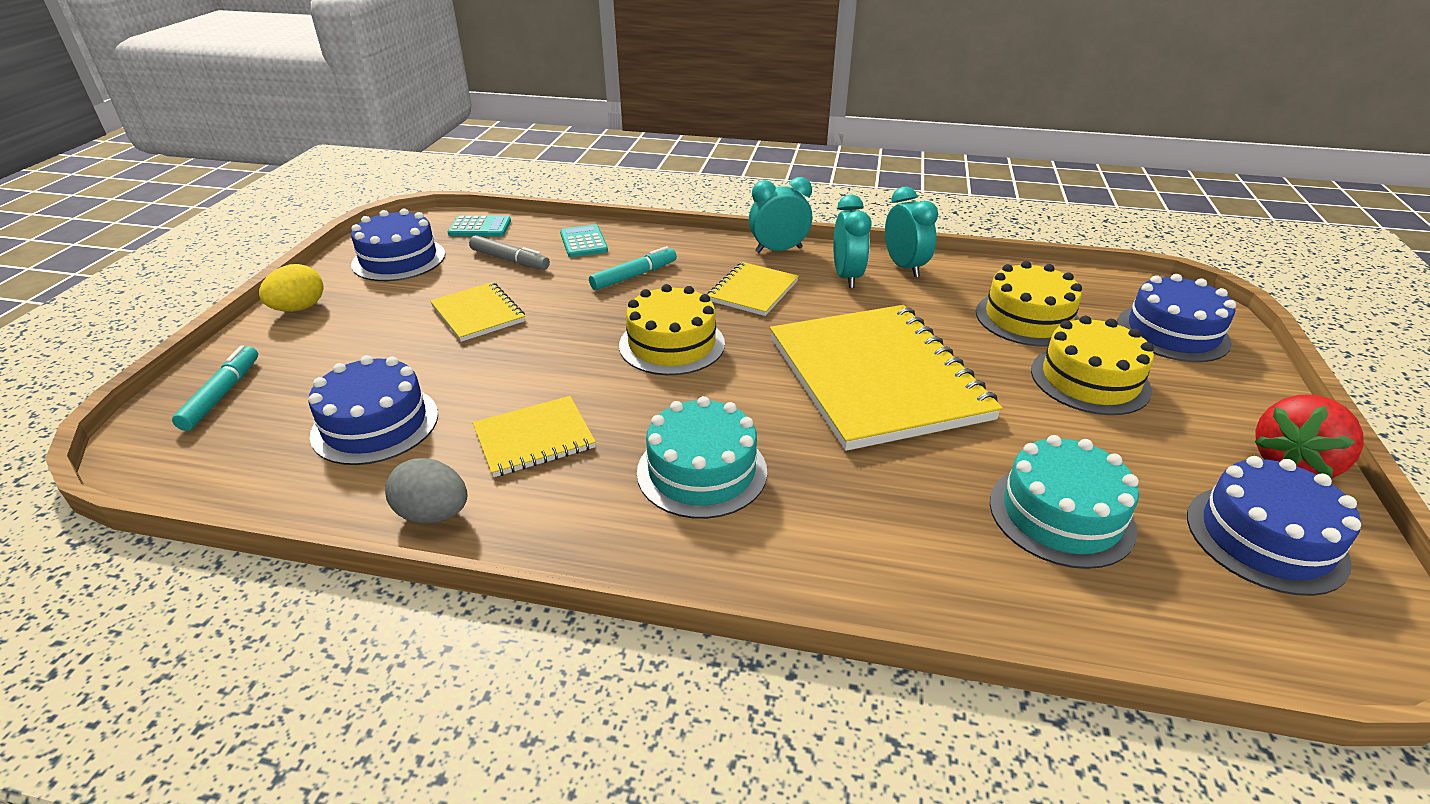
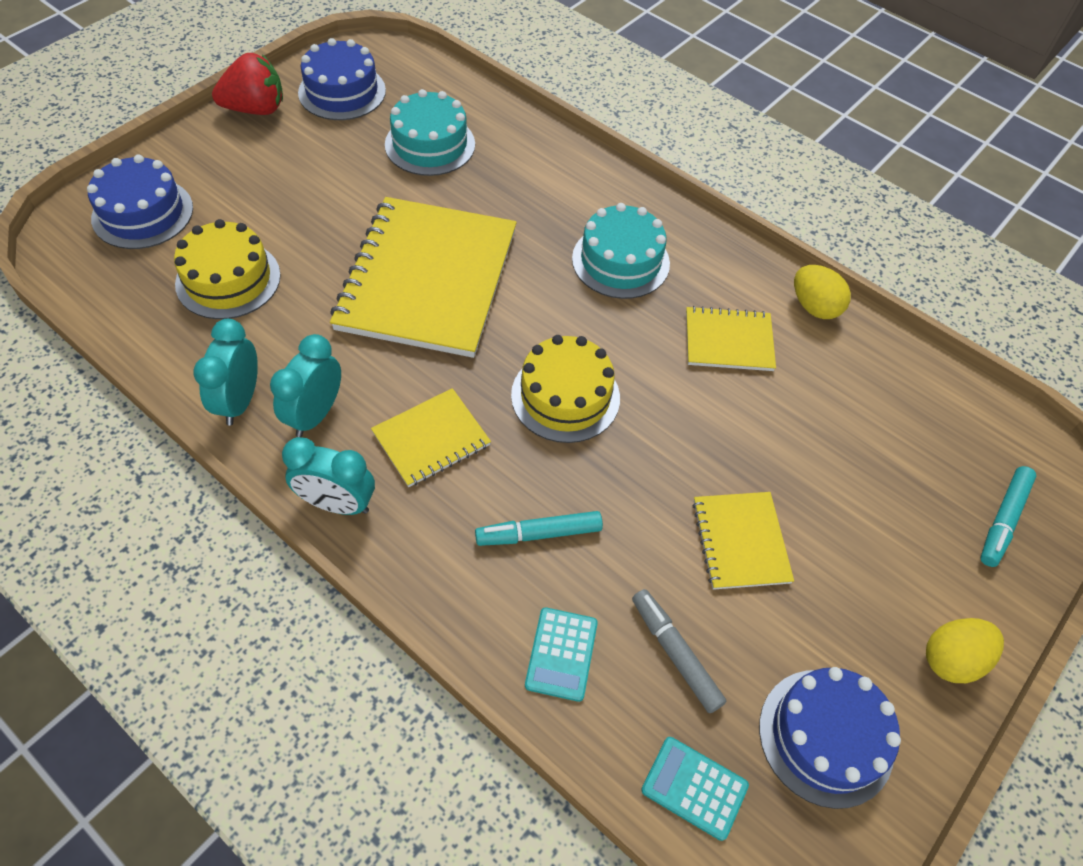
camera: 155 degrees left, 20 degrees up
(375, 424) = (855, 414): blue cake -> none
(433, 514) = (814, 307): grey egg -> yellow egg
(1089, 380) = (276, 207): yellow cake -> none

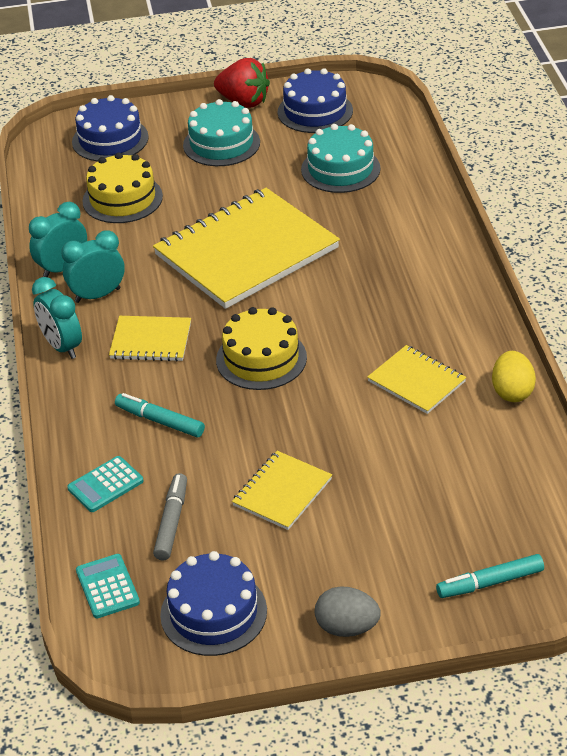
camera: 45 degrees right, 15 degrees down
(620, 261) = (395, 298): turquoise cake -> turquoise cake (221, 144)
(951, 659) = (347, 627): yellow egg -> grey egg

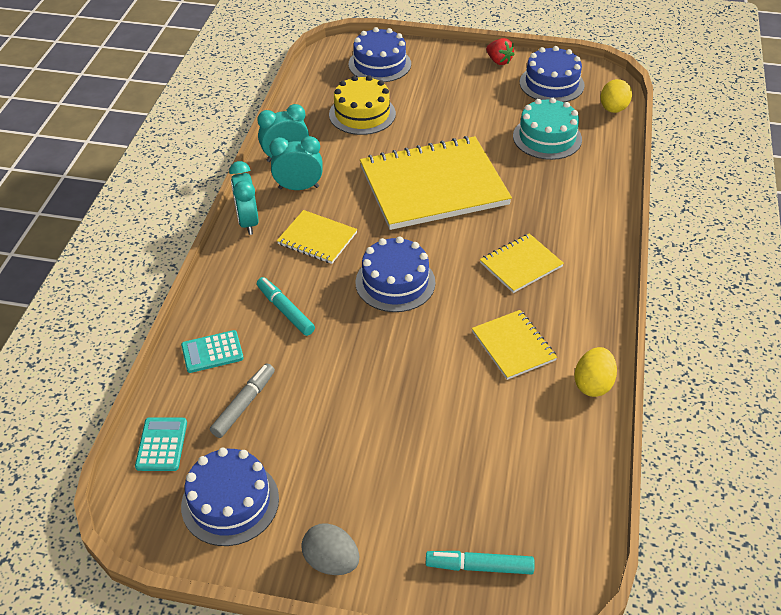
camera: 20 degrees right, 5 degrees up
(221, 144) = (463, 90): turquoise cake -> none
(243, 102) = (499, 61): red strawberry -> red strawberry, size x0.63
(261, 359) = (395, 282): yellow cake -> blue cake
(282, 492) = (347, 410): yellow notebook -> yellow notebook (521, 265)
(394, 121) = (613, 109): none -> yellow egg

